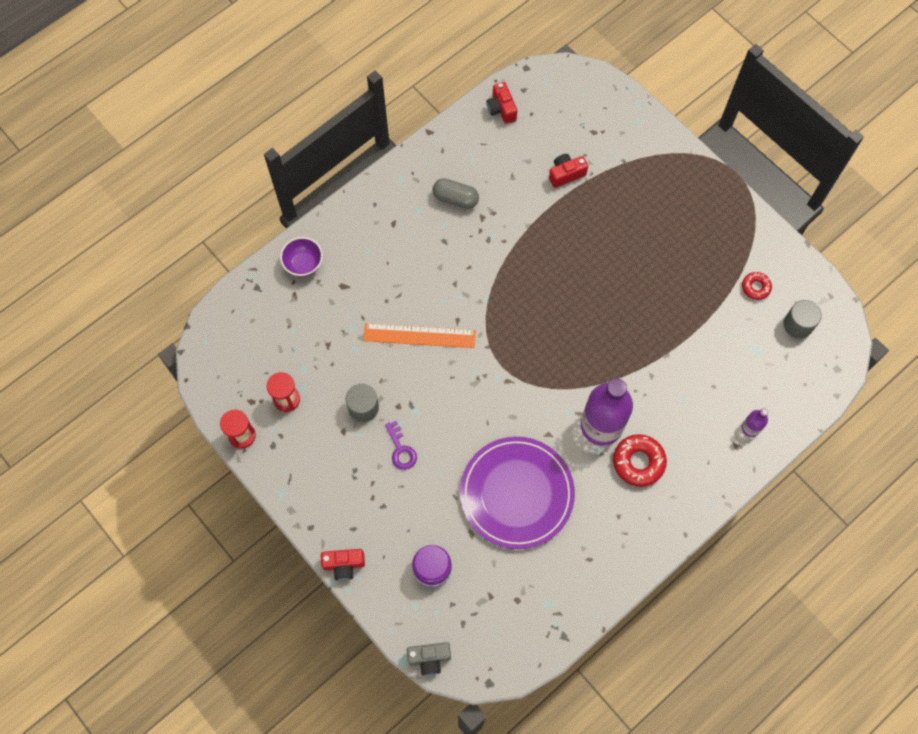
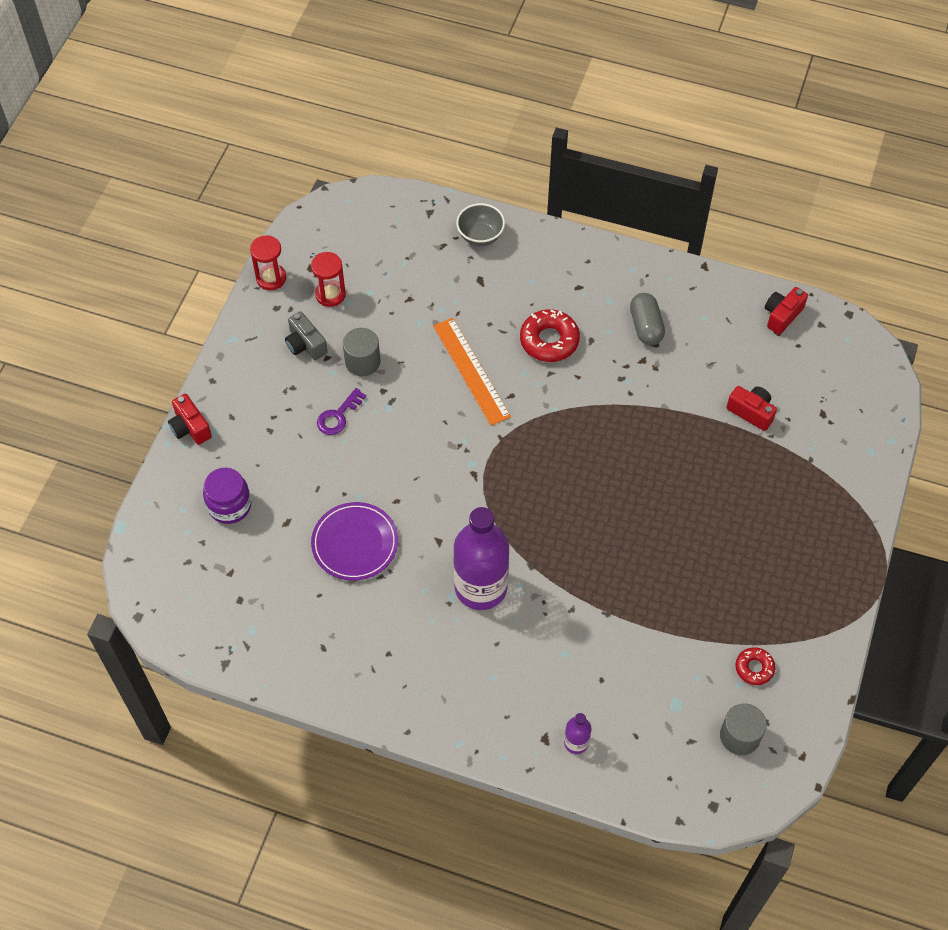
camera: 60 degrees right, 10 degrees down
(303, 264) = (480, 236): purple bowl -> grey bowl
(429, 658) = (135, 549): grey camera -> grey camera (305, 344)
(517, 493) = (355, 543): purple plate -> purple plate, size x0.63
(638, 462) = (462, 644): red donut -> red donut (549, 340)

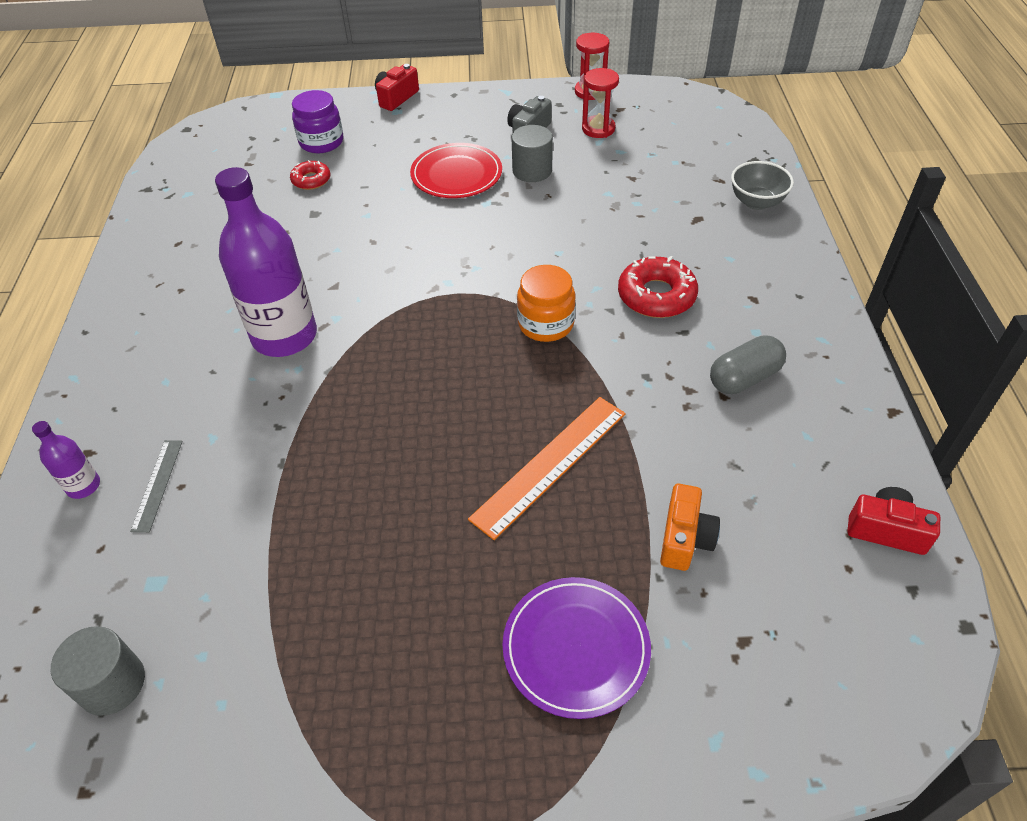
camera: 70 degrees right, 10 degrees down
(338, 416) = (456, 174): purple key -> red plate
(355, 543) = (309, 228): purple plate -> purple plate (576, 648)
(471, 371) = (571, 246): orange ruler -> orange ruler (549, 464)
(546, 417) = (546, 324): none -> orange jar
(594, 694) = (157, 485): none -> grey ruler
(751, 412) = (685, 539): red camera -> orange camera
(754, 668) = (234, 671): red donut -> red donut (311, 180)

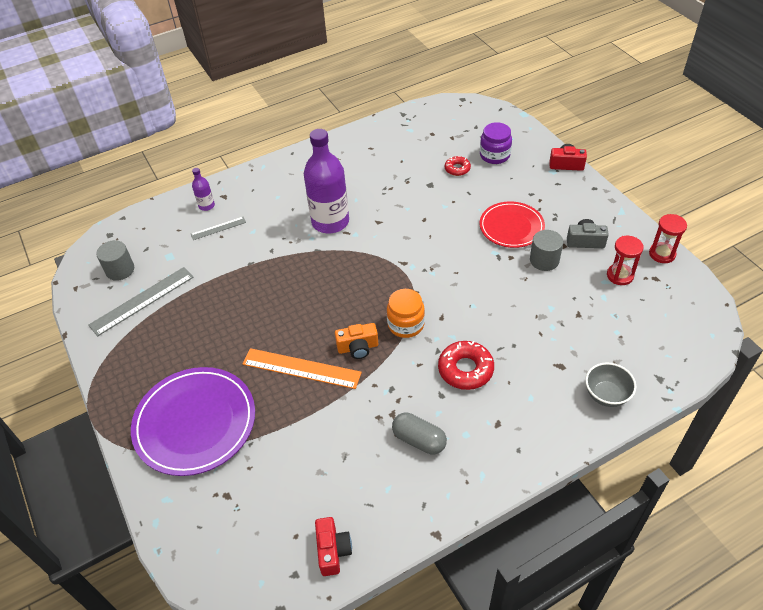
camera: 65 degrees right, 0 degrees up
(230, 662) = (142, 300): none -> grey ruler
(576, 648) = (195, 423): purple plate -> purple plate, size x1.58
(685, 539) = (280, 447): orange camera -> orange camera (358, 347)

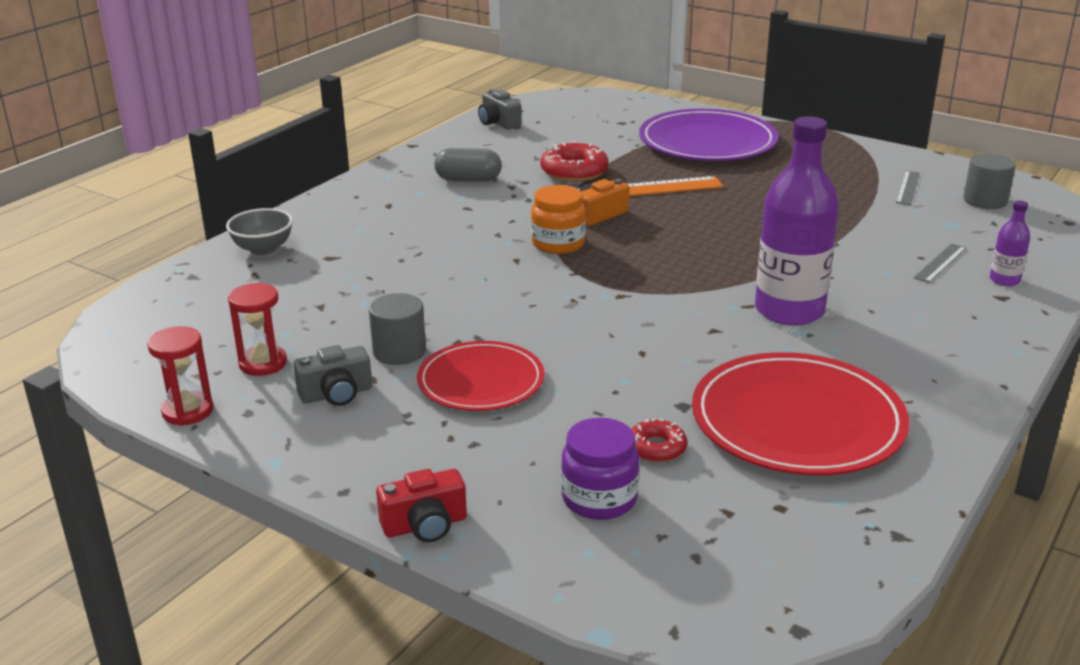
camera: 150 degrees right, 20 degrees down
(142, 300) = (908, 188): grey ruler -> grey ruler, size x0.54
(333, 551) = (498, 123): red camera -> grey camera
(391, 163) = (797, 421): none -> red plate
(465, 369) = (451, 229): red donut -> red donut (574, 171)

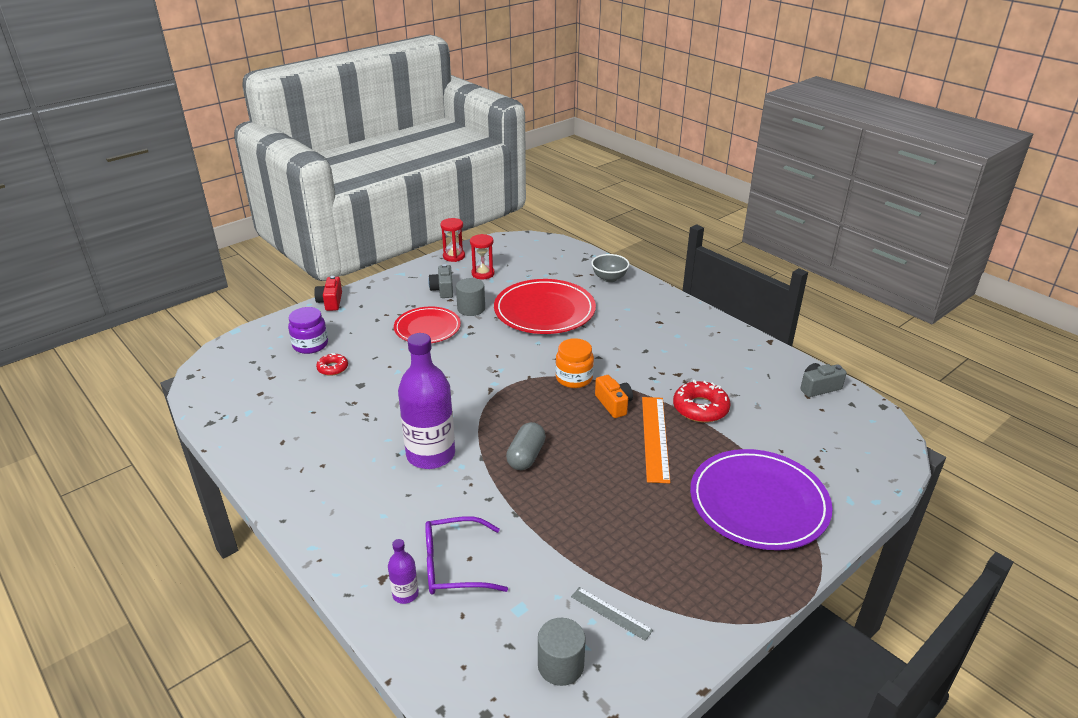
camera: 105 degrees right, 5 degrees up
(468, 179) = (695, 357): grey capsule -> grey capsule (526, 456)
(797, 421) = (317, 420): red plate -> red plate (544, 310)
(940, 263) = (454, 565): grey ruler -> purple glasses

